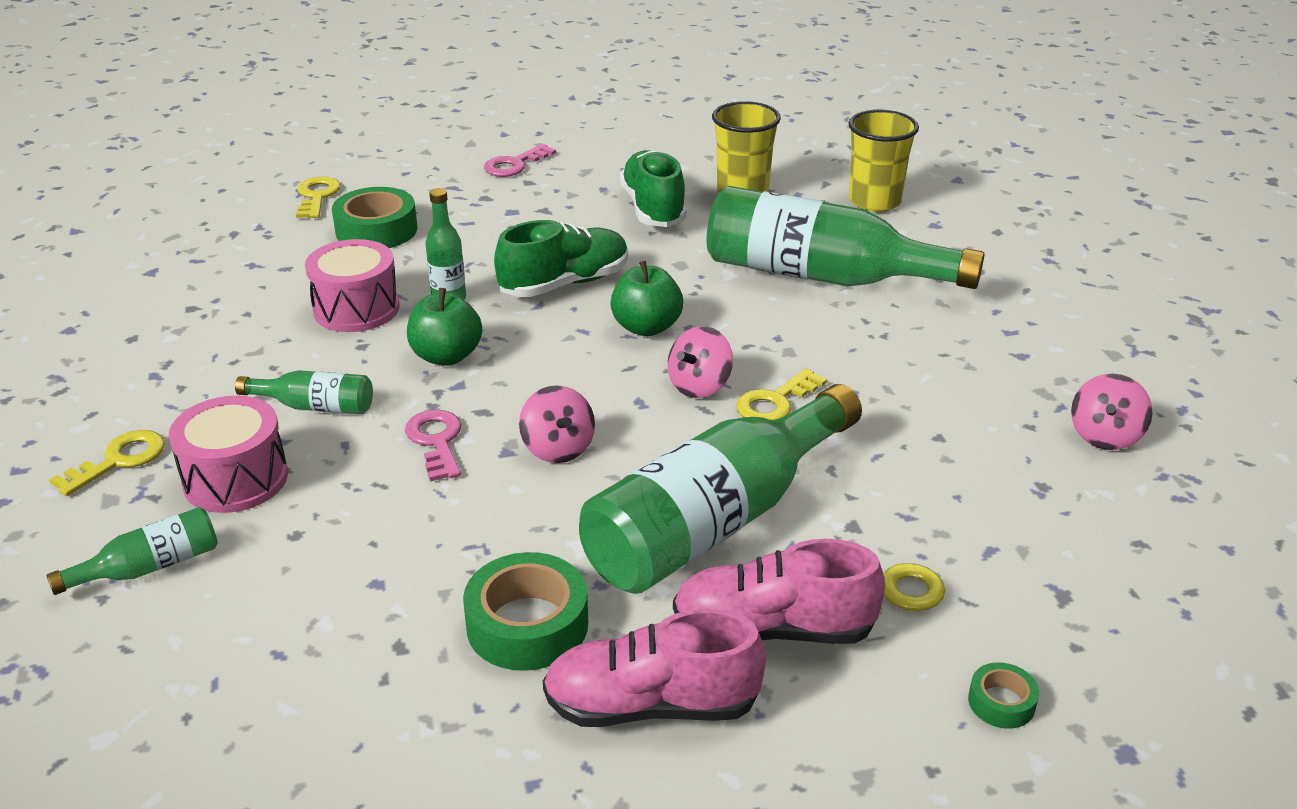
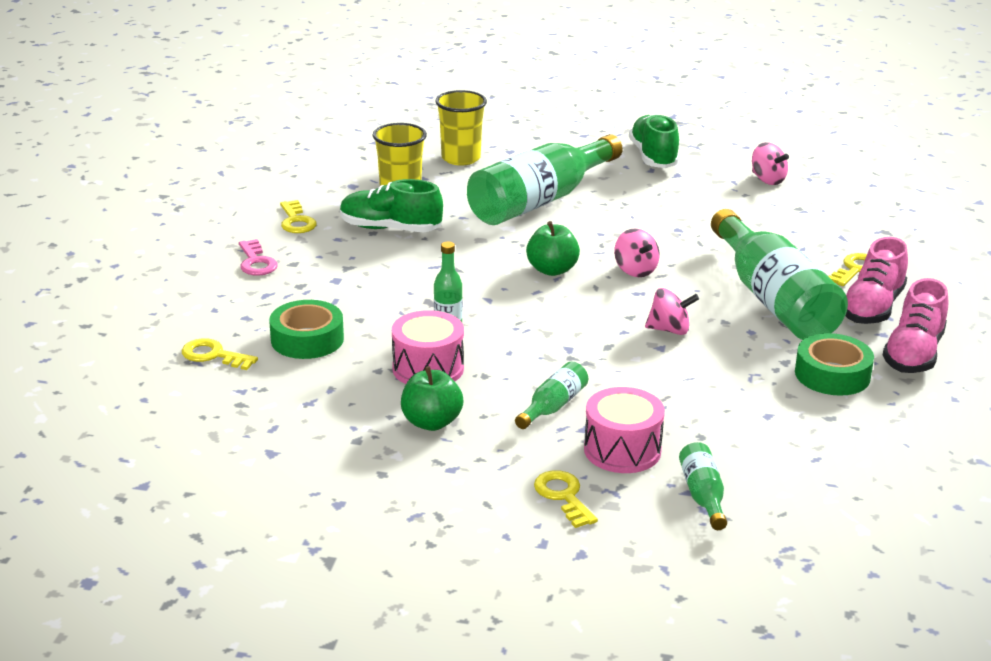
camera: 65 degrees left, 5 degrees down
(436, 441) = (631, 369): pink key -> none
(446, 356) = (527, 346): green apple -> green apple (431, 422)
(564, 284) = (468, 284): green shoe -> green shoe (653, 157)
(775, 402) = (670, 253): yellow key -> yellow key (296, 221)
(1001, 702) = (950, 269): green tape -> none

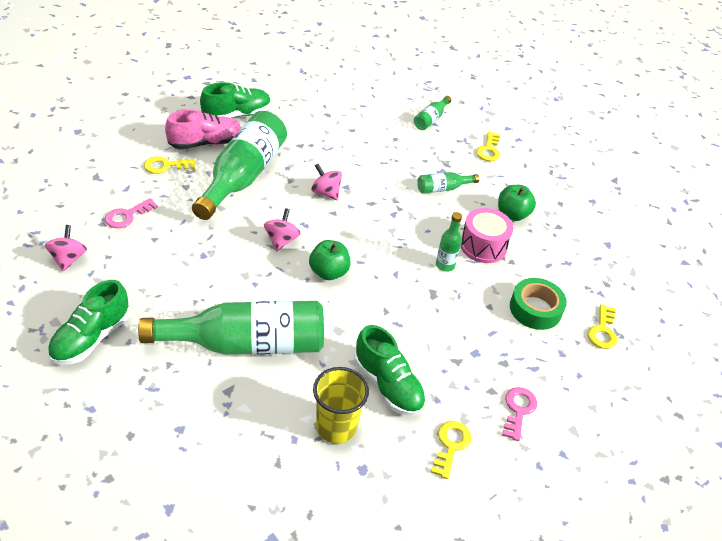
camera: 145 degrees left, 15 degrees up
(213, 355) = (602, 331): yellow key -> yellow key turned 45 degrees clockwise
(461, 158) = (232, 447): yellow cup -> none
(622, 450) = (438, 152): pink drum -> none
(793, 221) = (127, 216): none -> pink key
(832, 374) = (291, 128): green tape -> none
(913, 354) = (237, 114): pink shoe -> green shoe

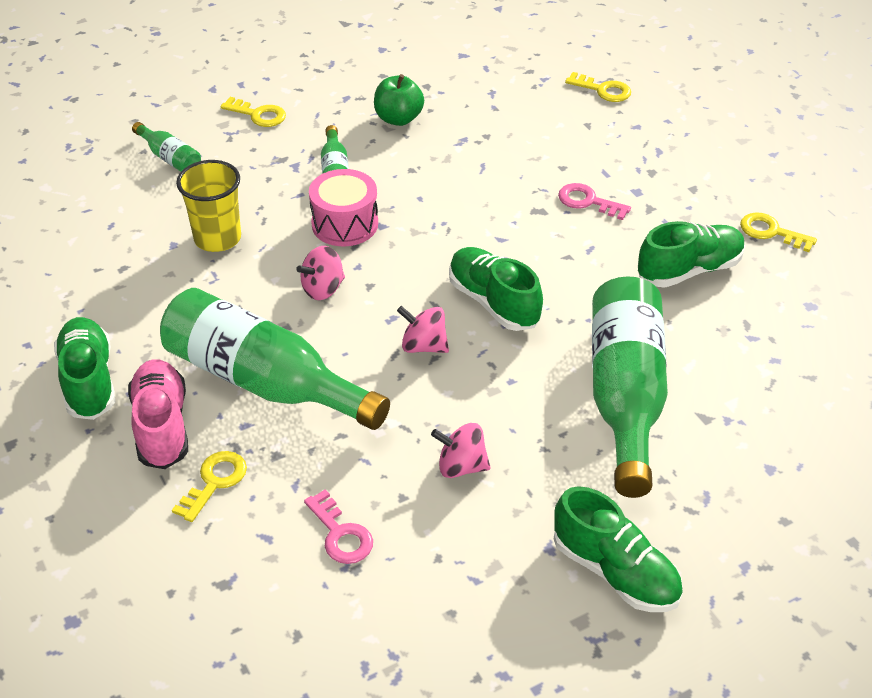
camera: 75 degrees left, 0 degrees up
(68, 259) = (439, 612): pink spinning top -> pink spinning top (461, 466)
(165, 166) = (215, 482): yellow key -> yellow key turned 150 degrees counterclockwise
(328, 272) = (493, 302): green apple -> green shoe
(336, 427) = (754, 321): yellow cup -> yellow cup (217, 238)
(445, 265) = (488, 192): green bottle -> none
(483, 246) = (456, 154): pink drum -> pink drum (345, 224)
(518, 410) = (719, 173): pink key -> pink key (588, 201)
(535, 309) = (568, 132): green tape -> none

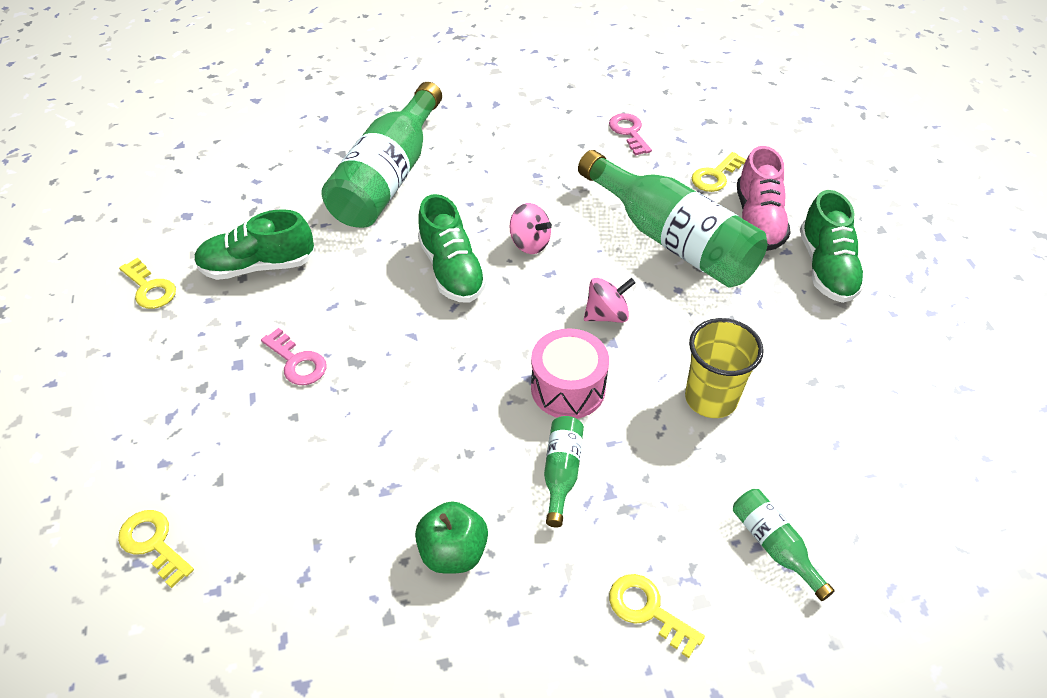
camera: 165 degrees left, 5 degrees up
(461, 466) = (533, 155): pink spinning top -> none
(615, 571) = (462, 87): green shoe -> none

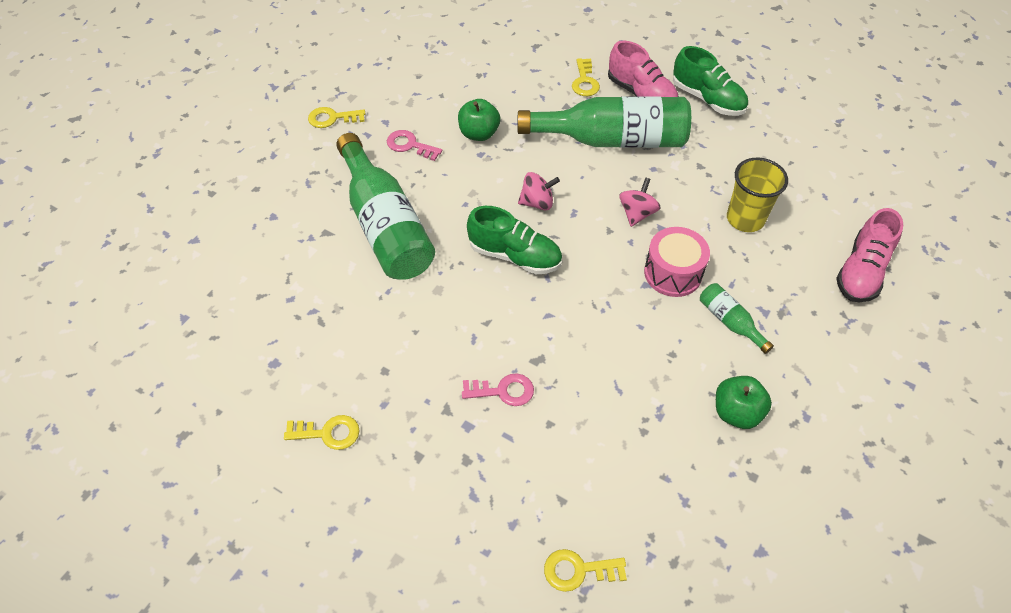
camera: 45 degrees left, 5 degrees up
(258, 266) = (384, 354): green shoe -> none
(557, 158) = (479, 134): none -> green apple
(629, 132) = (499, 85): pink key -> pink key (410, 145)
(648, 610) = (853, 353): yellow key -> yellow key (332, 118)
(774, 546) = (861, 271): green bottle -> pink shoe

